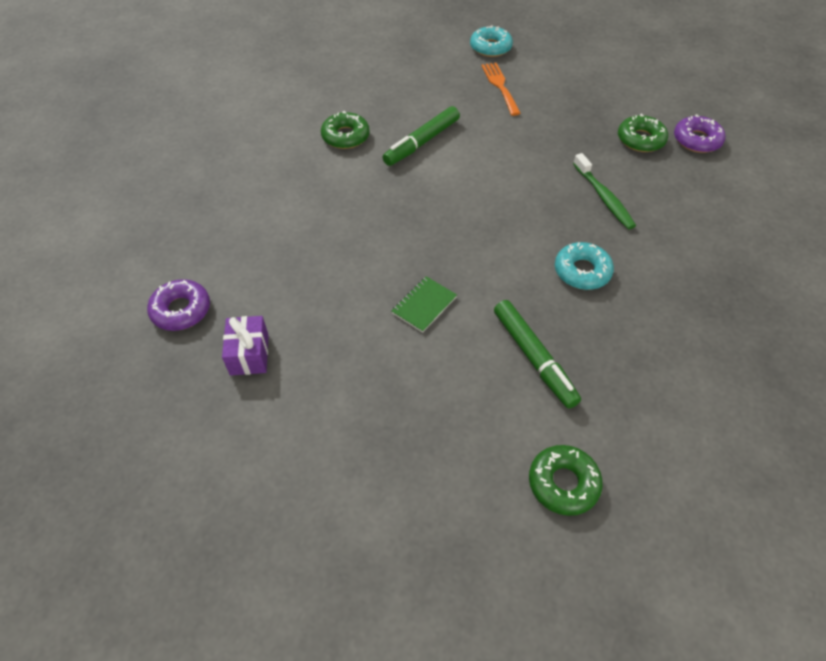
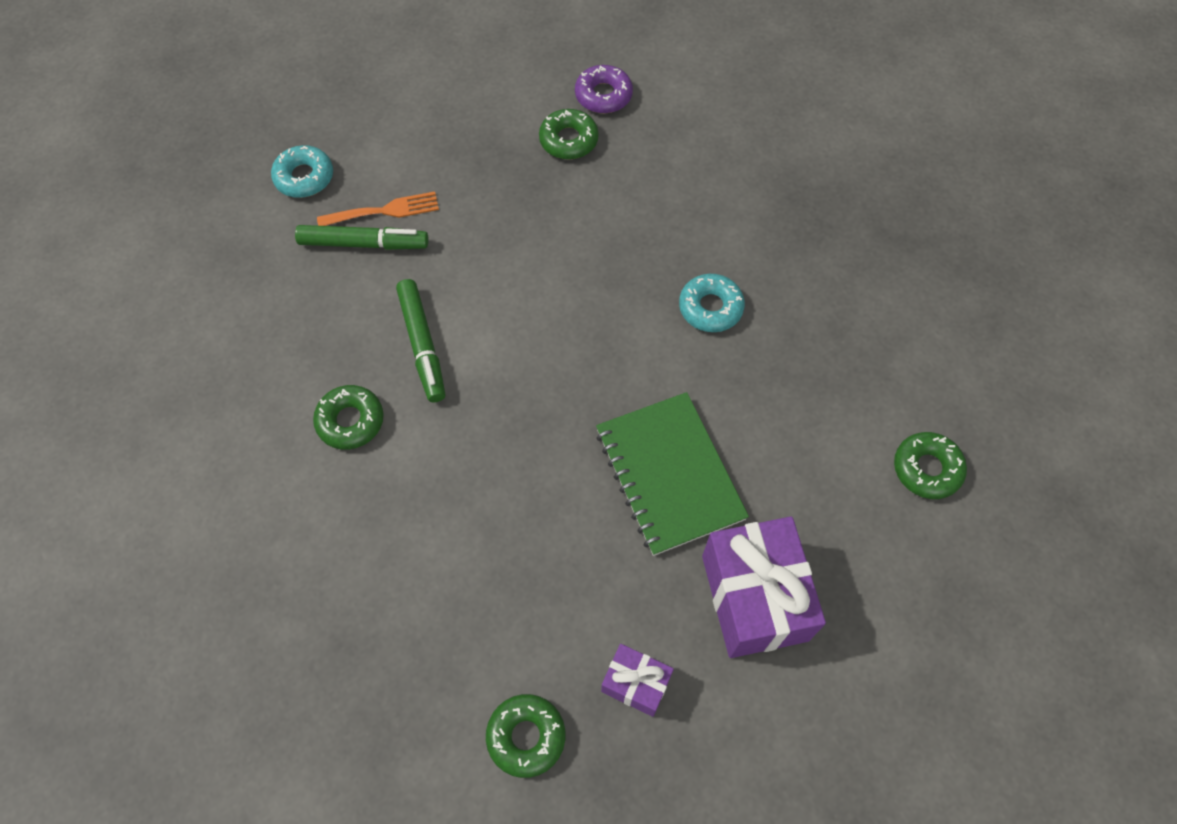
camera: 60 degrees left, 10 degrees up
(181, 310) = (526, 736): purple donut -> green donut
(359, 400) = (754, 597): none -> purple gift
(424, 305) = (669, 474): green notebook -> green notebook, size x2.17
(500, 86) = (384, 211): orange fork -> orange fork turned 150 degrees clockwise
(533, 357) = (787, 413): green marker -> green marker (363, 243)
(604, 197) = (627, 226): green toothbrush -> none

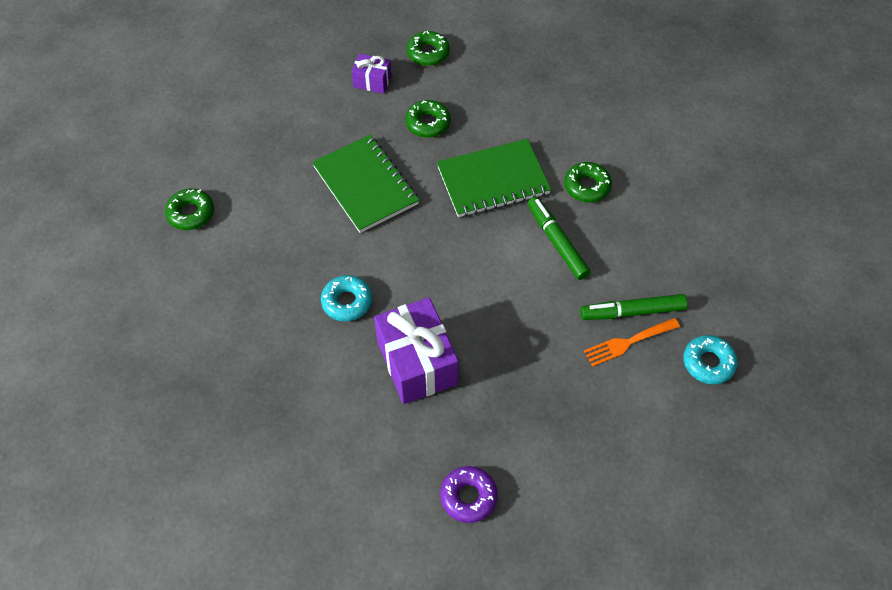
camera: 170 degrees right, 5 degrees down
(481, 452) = (493, 180): none -> green notebook
(568, 140) = (490, 439): green donut -> green donut (428, 123)
(754, 597) = (306, 128): purple gift -> purple gift (417, 363)

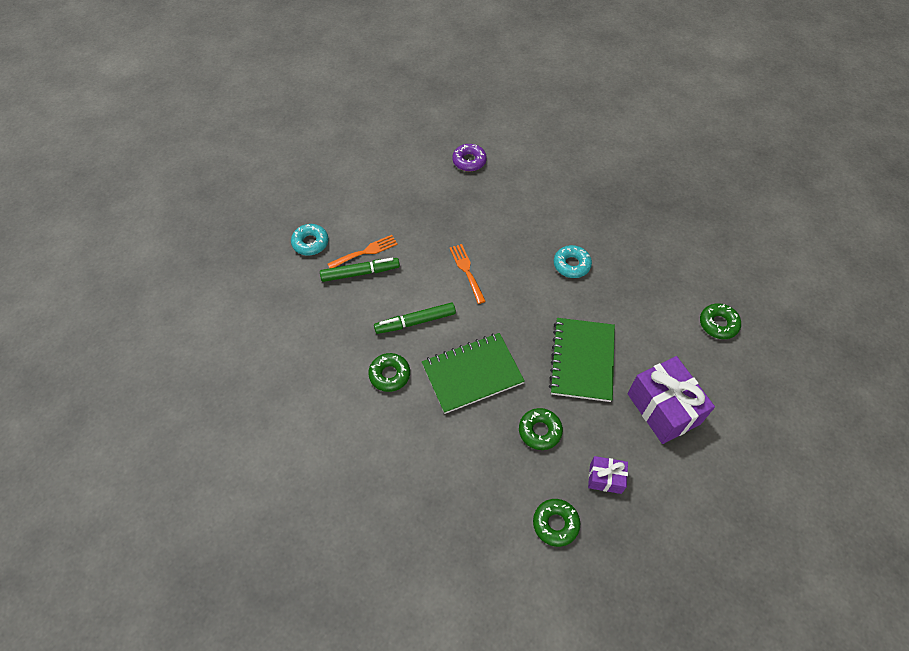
camera: 175 degrees right, 0 degrees up
(365, 185) = (582, 360): green notebook -> green notebook turned 45 degrees clockwise
(417, 363) = (512, 229): purple gift -> purple gift (663, 408)
(489, 304) = (466, 271): none -> orange fork
(557, 242) = (416, 322): green marker -> green marker turned 105 degrees clockwise

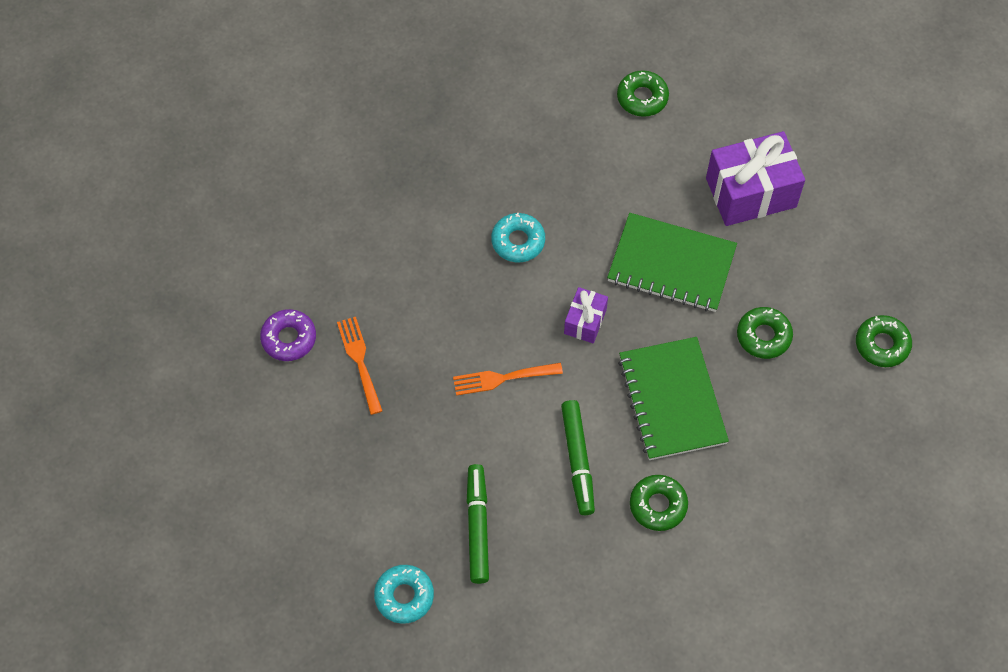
camera: 80 degrees left, 5 degrees up
(365, 252) = (439, 515): orange fork -> orange fork (359, 361)
(605, 478) = (832, 278): purple gift -> purple gift (585, 321)

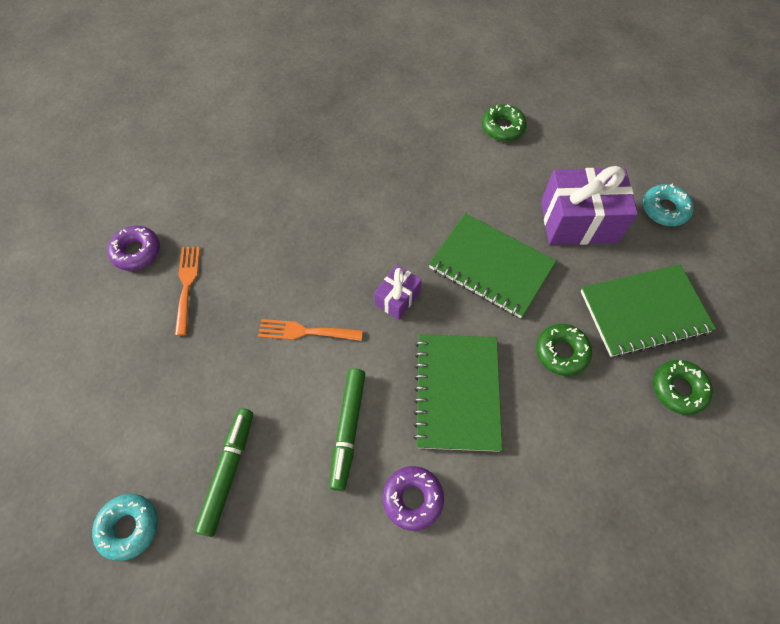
camera: 15 degrees right, 0 degrees up
(518, 241) = (361, 216): turquoise donut -> turquoise donut (664, 209)
(658, 505) = (412, 498): green donut -> purple donut
(836, 275) = (644, 312): none -> green notebook

